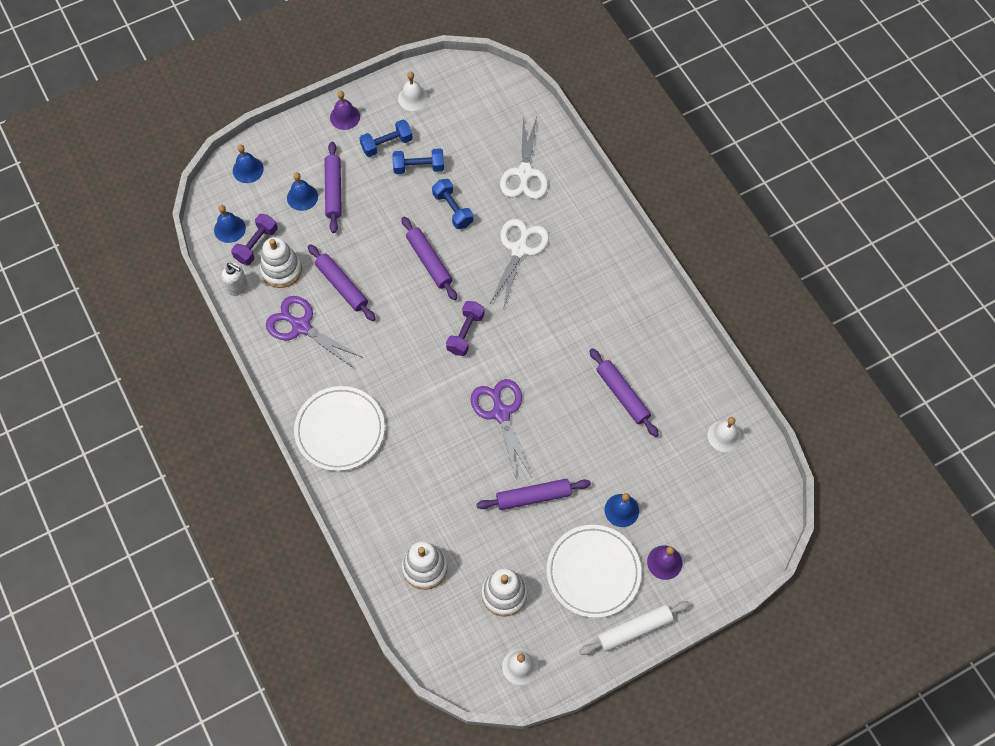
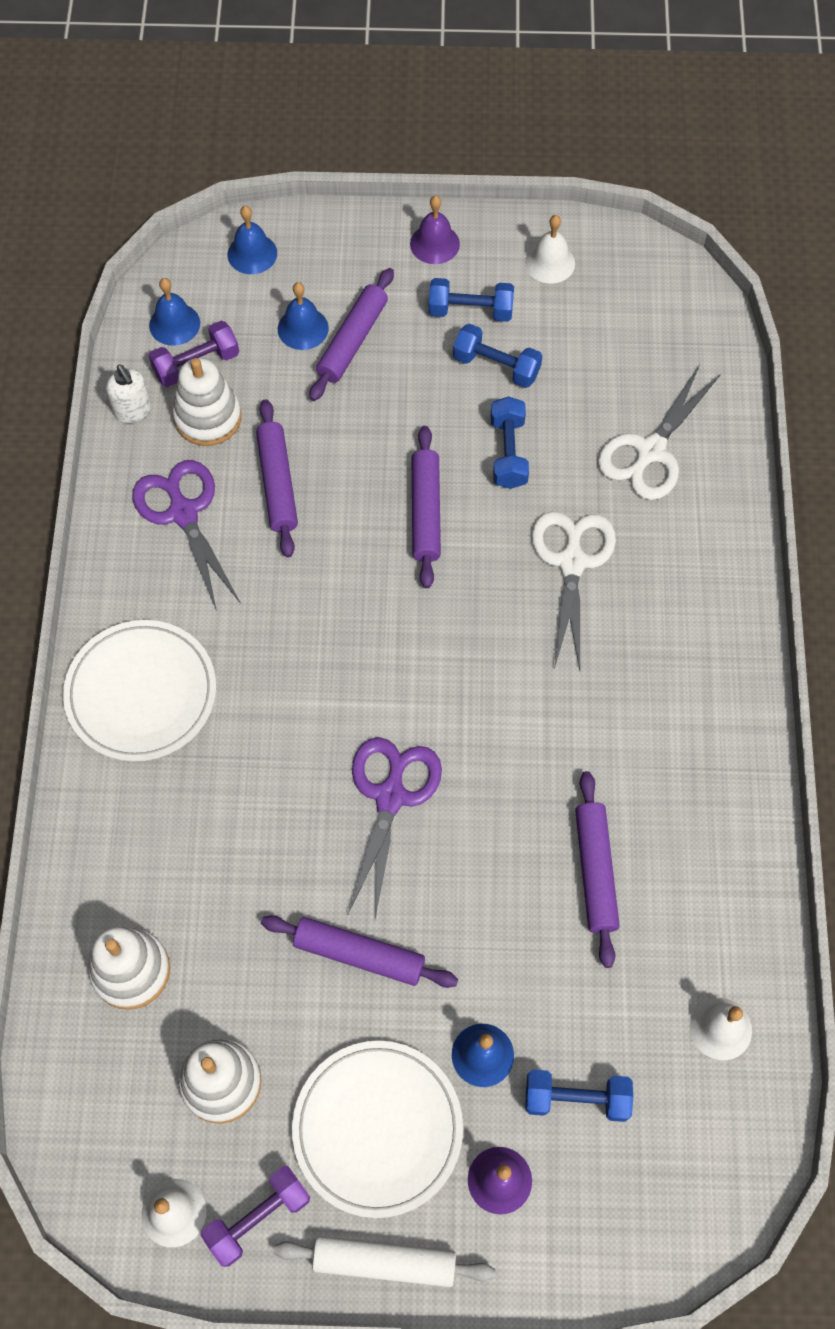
camera: 30 degrees right, 0 degrees up
(465, 333) = (413, 646): purple dumbbell -> purple dumbbell (258, 1217)
(519, 249) = (572, 562): white scissors -> white scissors turned 45 degrees counterclockwise
(677, 505) = (576, 1099): none -> blue dumbbell

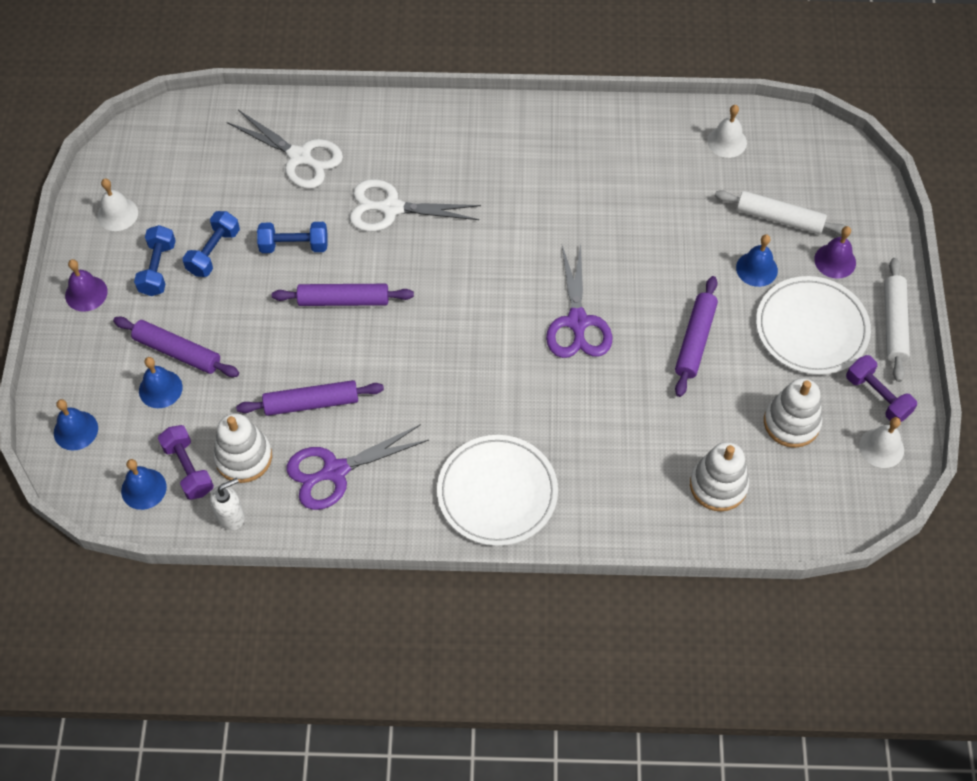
camera: 90 degrees left, 5 degrees down
(390, 796) = (577, 322): purple scissors -> purple scissors turned 105 degrees counterclockwise
(576, 1099) = (779, 218): blue dumbbell -> white rolling pin
(595, 871) = (627, 203): purple rolling pin -> none

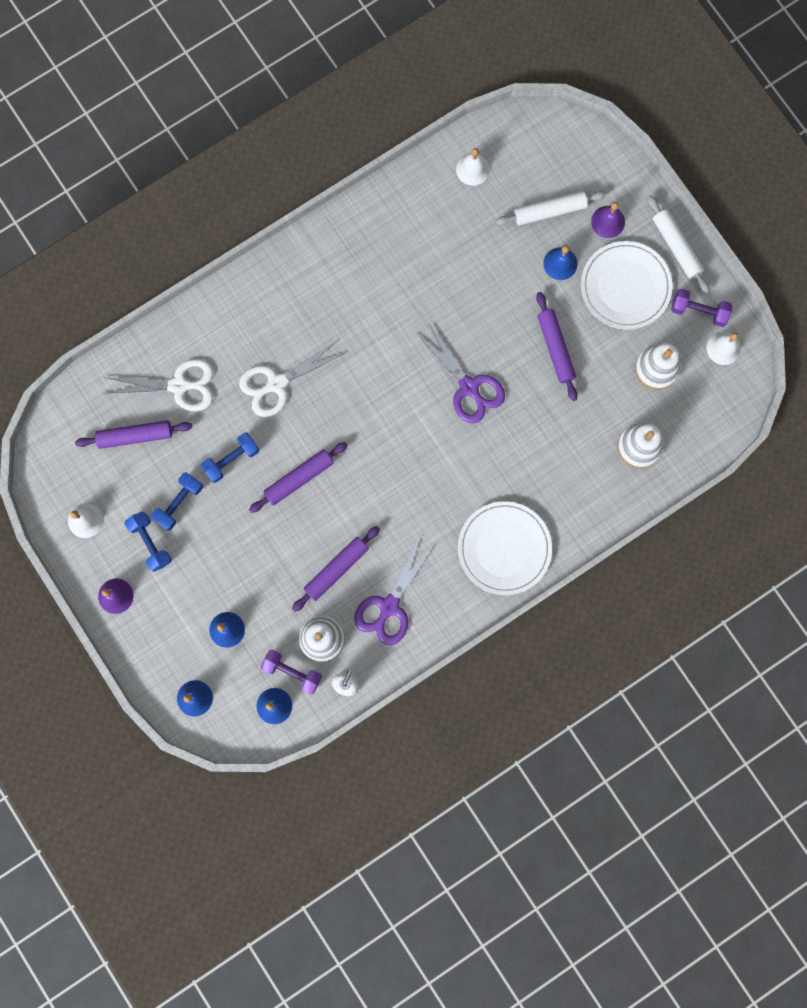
camera: 35 degrees left, 20 degrees up
(177, 352) = (216, 595): purple rolling pin -> purple rolling pin (135, 436)
(214, 252) = (179, 503): blue dumbbell -> blue dumbbell turned 45 degrees clockwise

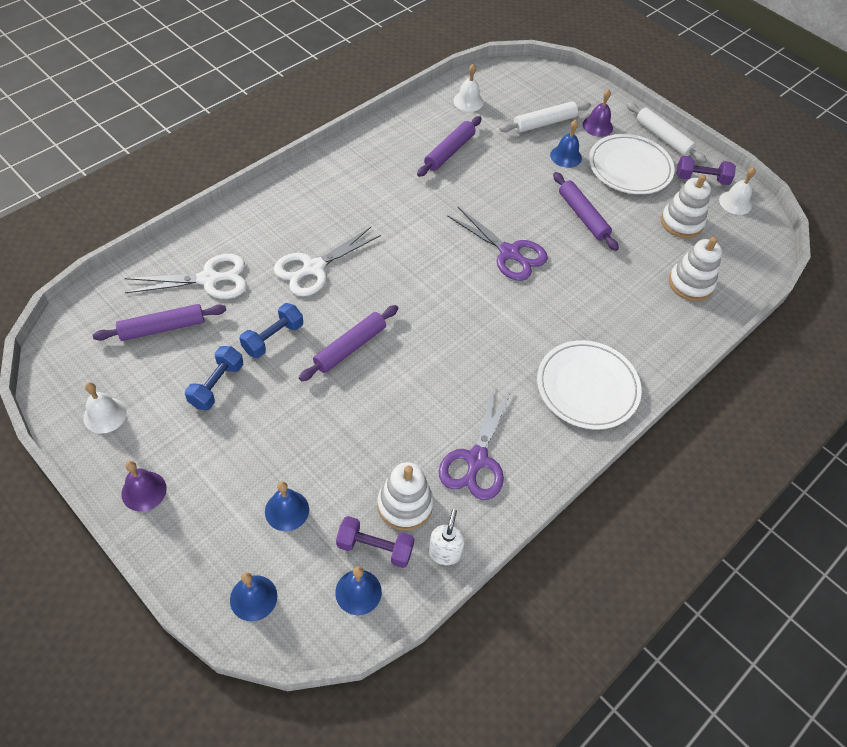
camera: 15 degrees left, 25 degrees down
(150, 543) = (185, 429): blue dumbbell -> none
(336, 569) = (407, 429): purple rolling pin -> purple rolling pin (449, 151)

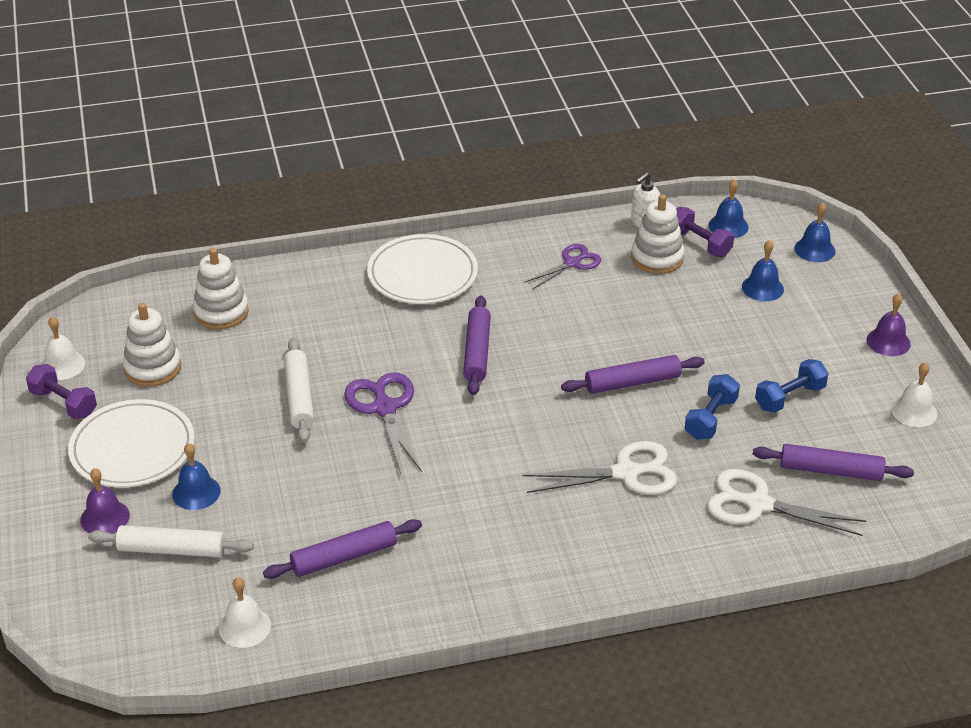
camera: 145 degrees left, 15 degrees down
(273, 338) = (710, 418): blue dumbbell -> blue dumbbell turned 45 degrees counterclockwise
(476, 460) = (572, 263): purple scissors -> purple scissors, size x0.66
(583, 216) = (257, 415): purple rolling pin -> purple rolling pin (477, 352)
(663, 138) = (40, 469): white rolling pin -> white rolling pin (299, 397)

